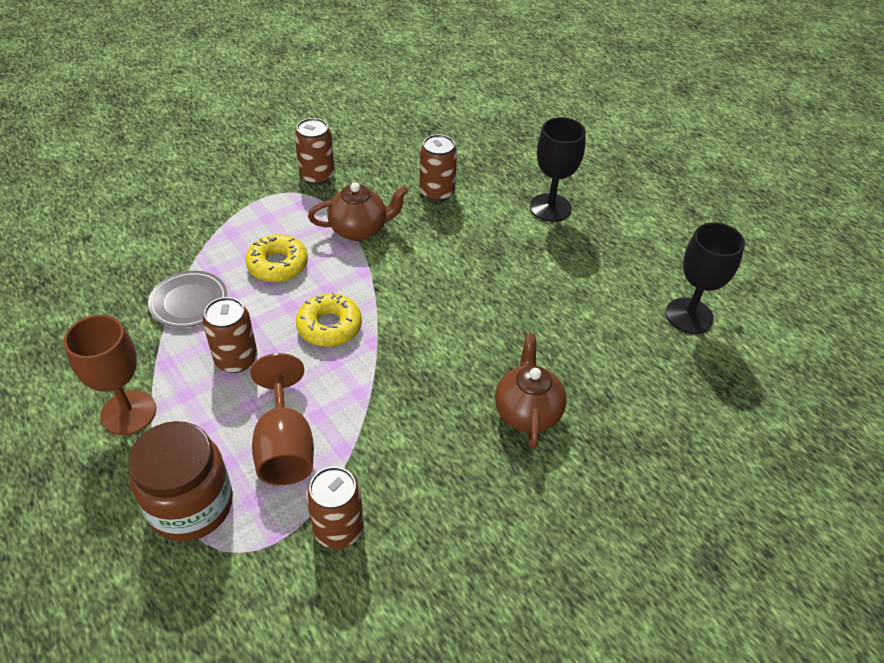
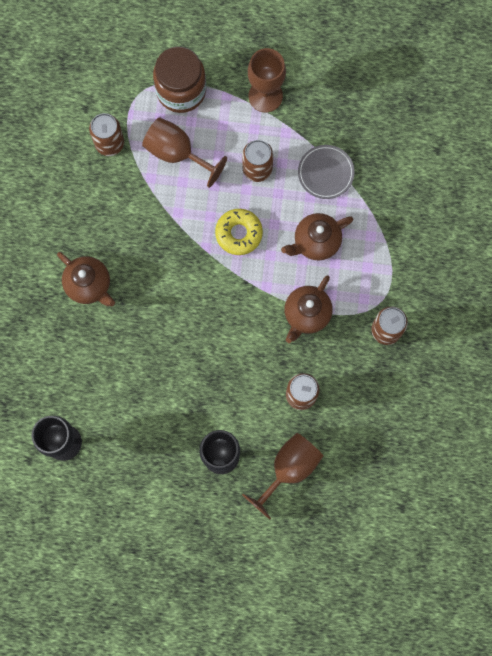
camera: 135 degrees right, 30 degrees up
(278, 265) = (315, 242): yellow donut -> brown teapot
(505, 165) = (289, 469): none -> brown goblet

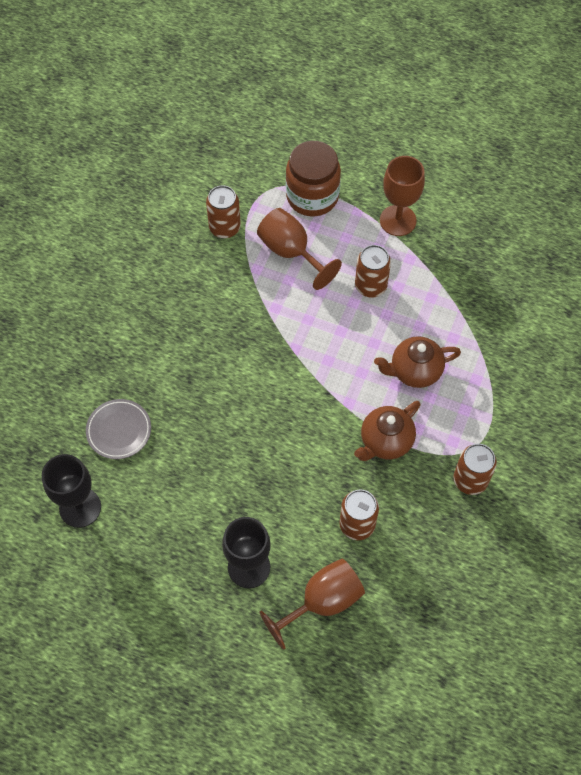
camera: 15 degrees right, 15 degrees down
(89, 285) = (160, 355): brown teapot -> none
(239, 233) = (333, 343): yellow donut -> none
(325, 173) = (442, 306): grey plate -> grey plate (119, 430)

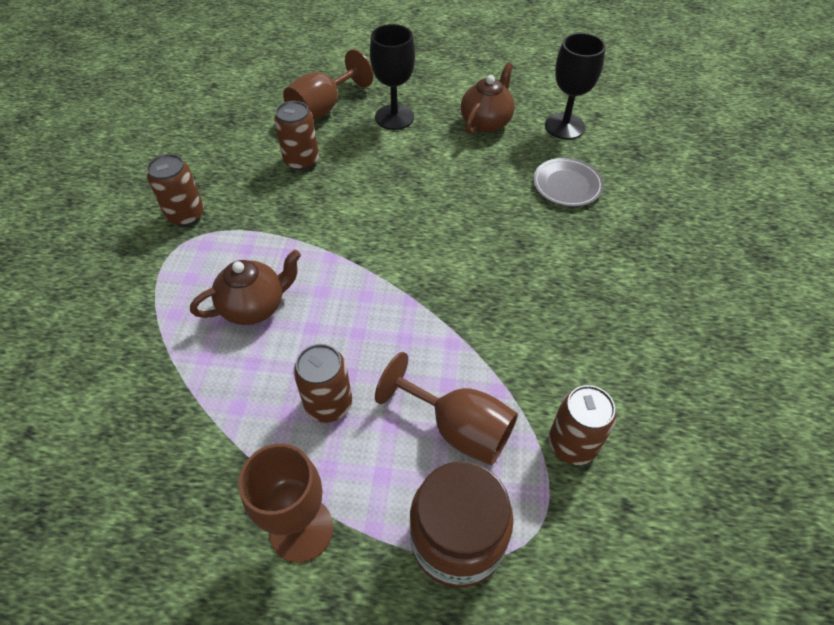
camera: 165 degrees right, 10 degrees down
(385, 441) = (282, 230): brown teapot -> brown teapot (486, 122)

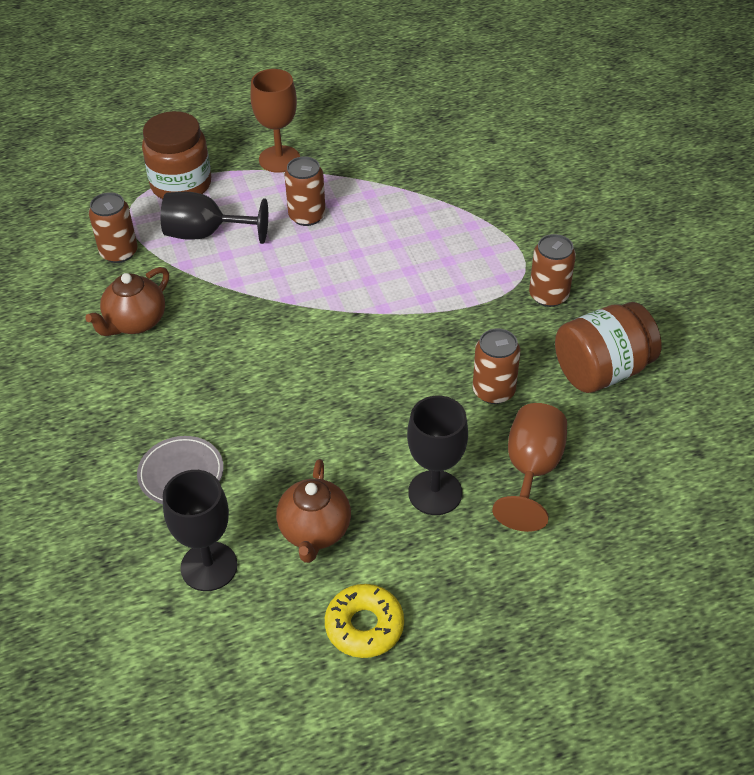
camera: 155 degrees right, 5 degrees down
(213, 147) = (602, 370): none -> brown jar
(255, 306) = (414, 251): brown teapot -> brown teapot (135, 322)
(458, 428) = (205, 234): brown goblet -> black goblet
(482, 73) = (364, 626): none -> yellow donut

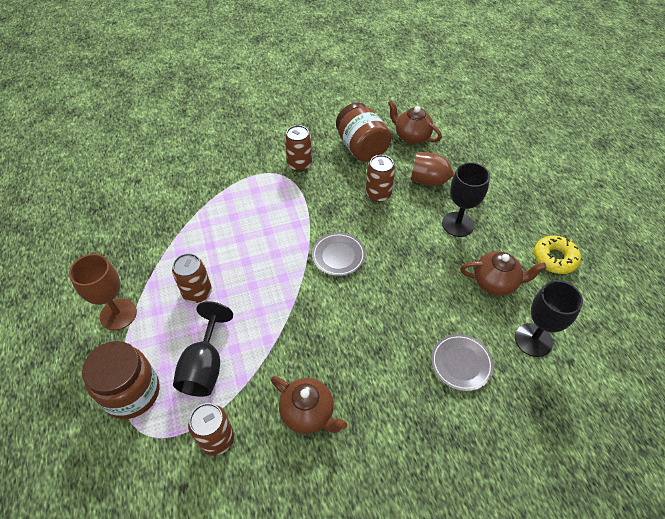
camera: 90 degrees left, 5 degrees up
(366, 344) = (338, 256): none -> grey plate
(646, 441) = (411, 137): none -> brown teapot

